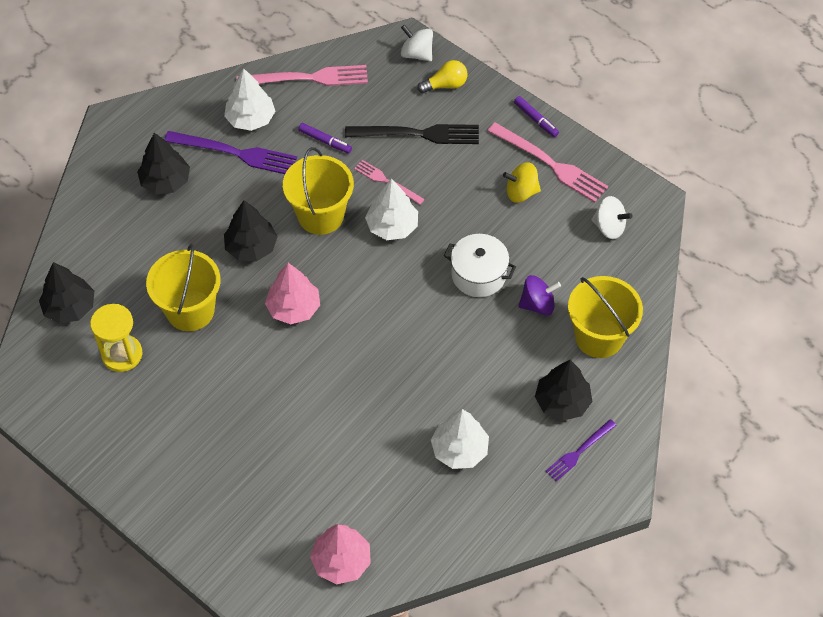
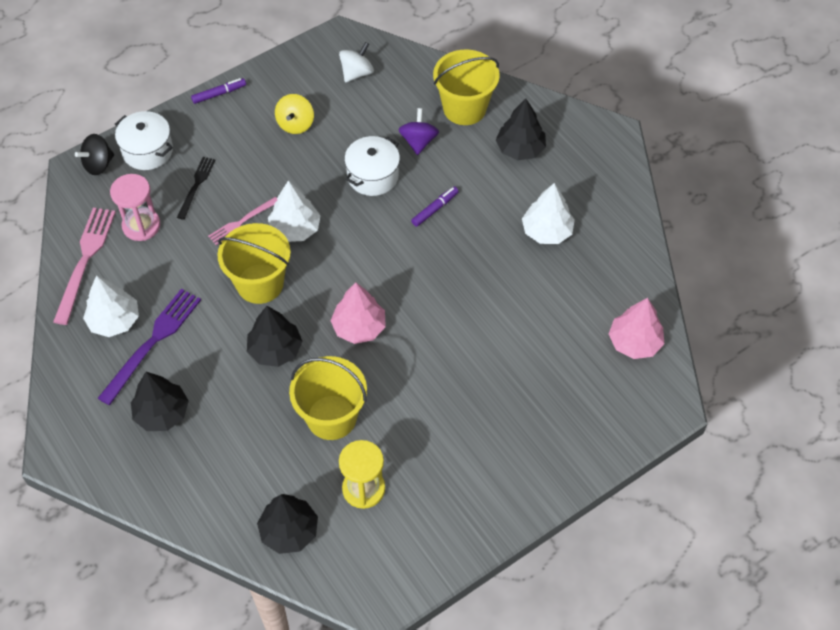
camera: 75 degrees left, 0 degrees up
(325, 141) = (171, 262): purple marker -> purple marker (435, 209)
(358, 106) = (141, 226): none -> pink hourglass
(417, 54) = (98, 164): white spinning top -> black spinning top
(417, 134) = (196, 186): black fork -> black fork, size x0.58
(445, 85) = (147, 151): yellow light bulb -> white pot
(550, 164) = (273, 96): pink fork -> none
(579, 451) = (570, 149): purple fork -> none

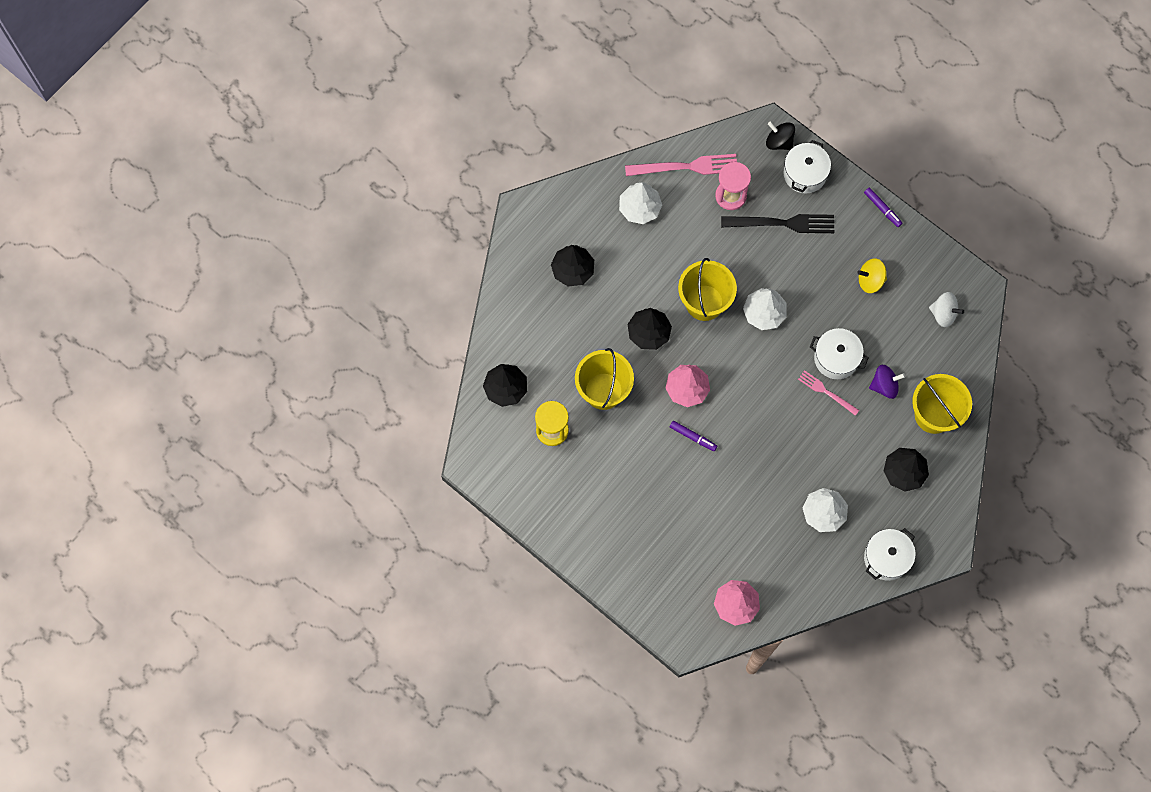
camera: 75 degrees right, 15 degrees up
(152, 343) = (629, 242): purple fork -> none
(196, 186) = (782, 223): black fork -> black fork, size x1.71
(242, 222) = (758, 270): pink fork -> pink fork (826, 392)
(435, 209) = (818, 417): purple marker -> purple marker (693, 437)
(612, 188) = (886, 558): none -> white pot

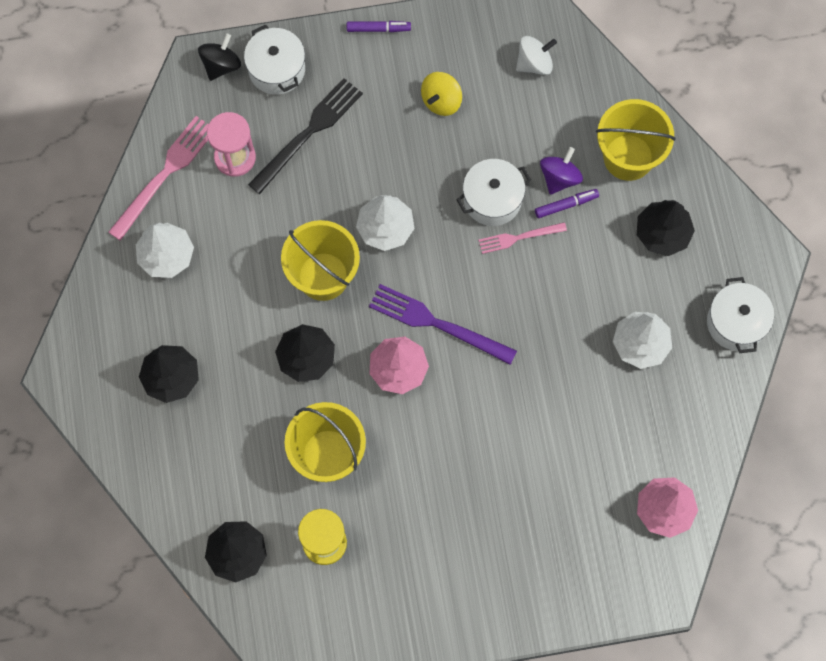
camera: 50 degrees left, 0 degrees up
(693, 437) = (454, 406): purple marker -> purple marker (566, 205)
(733, 389) = (437, 324): none -> purple fork
(779, 141) = (221, 65): black spinning top -> black spinning top turned 135 degrees clockwise

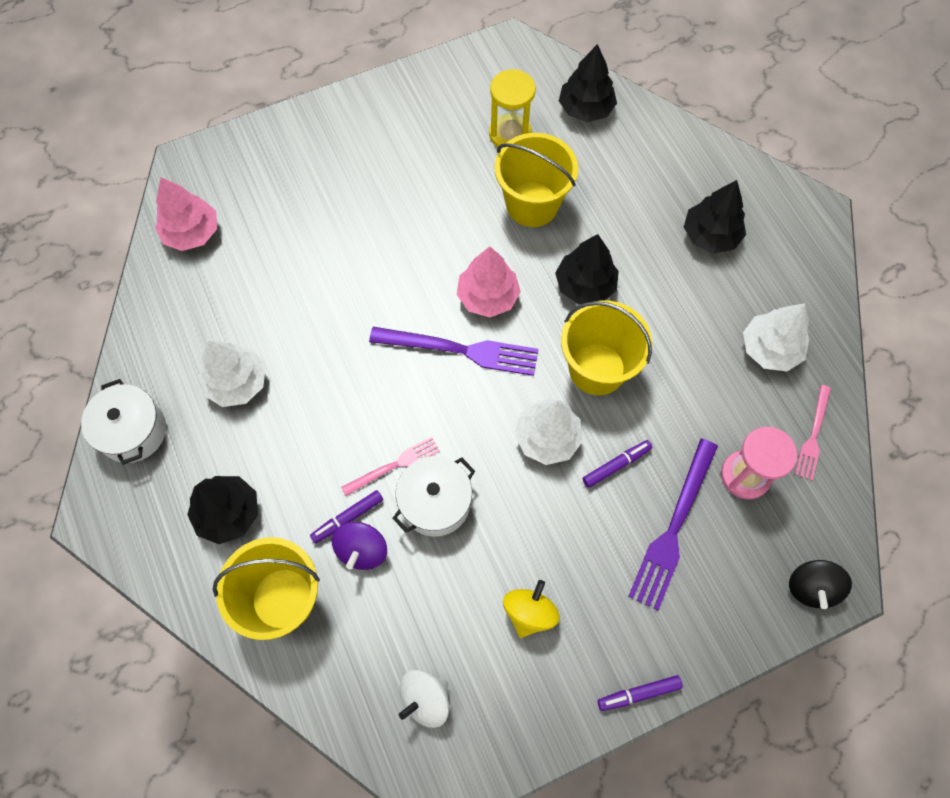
camera: 165 degrees right, 5 degrees down
(164, 175) = (813, 435): pink fork -> pink fork, size x0.58
(277, 69) = (743, 600): white pot -> none
(308, 133) = (673, 527): black fork -> purple fork
(336, 192) = (616, 465): none -> purple marker

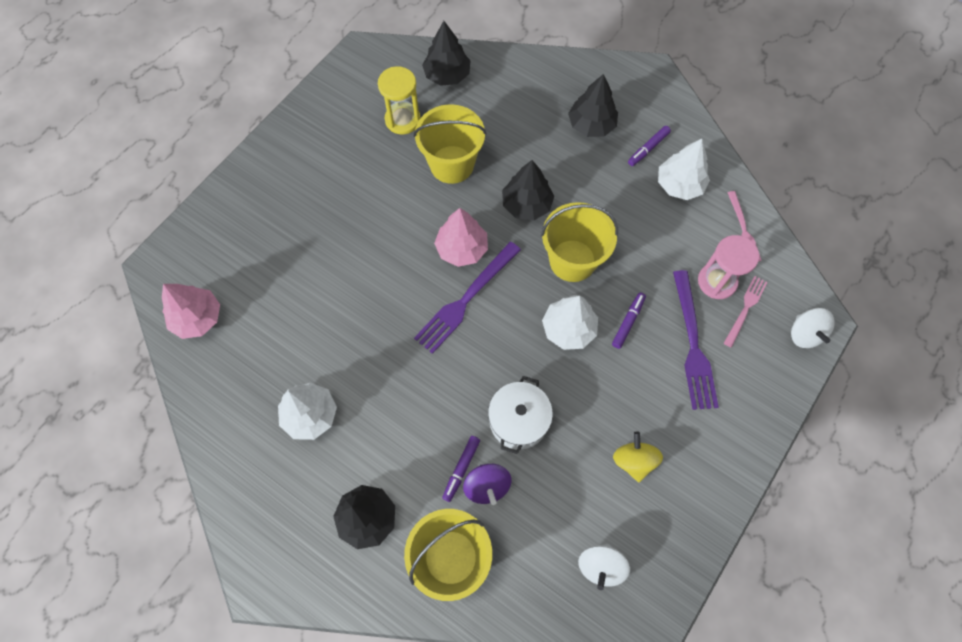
camera: 30 degrees left, 0 degrees up
(133, 431) = (249, 499): white pot -> none
(394, 465) = (471, 410): pink fork -> pink fork (745, 309)
(460, 350) = (466, 299): purple fork -> purple fork turned 150 degrees clockwise
(638, 693) = (741, 472): purple marker -> purple marker (648, 148)
(811, 587) = (804, 334): black spinning top -> white spinning top

